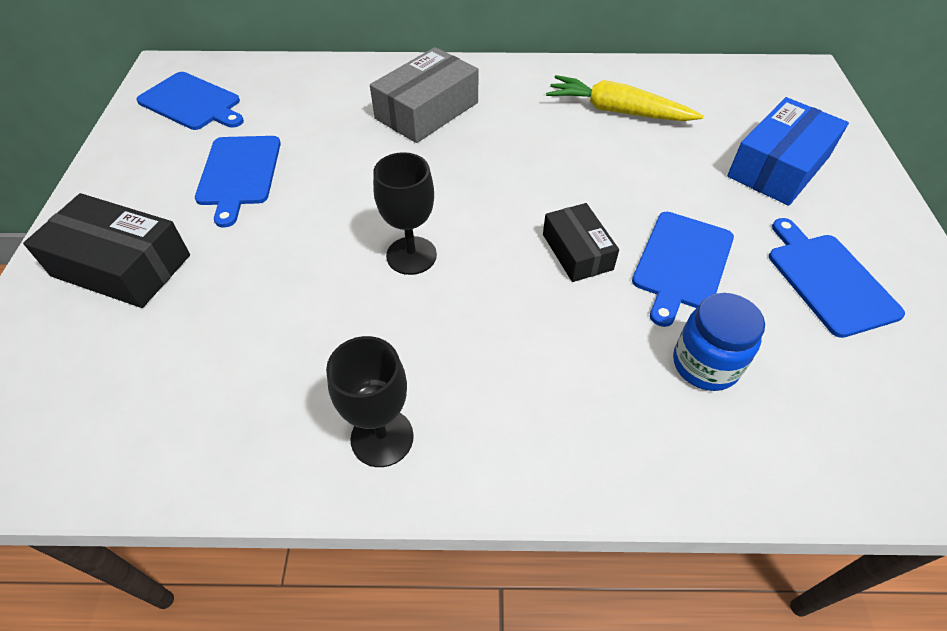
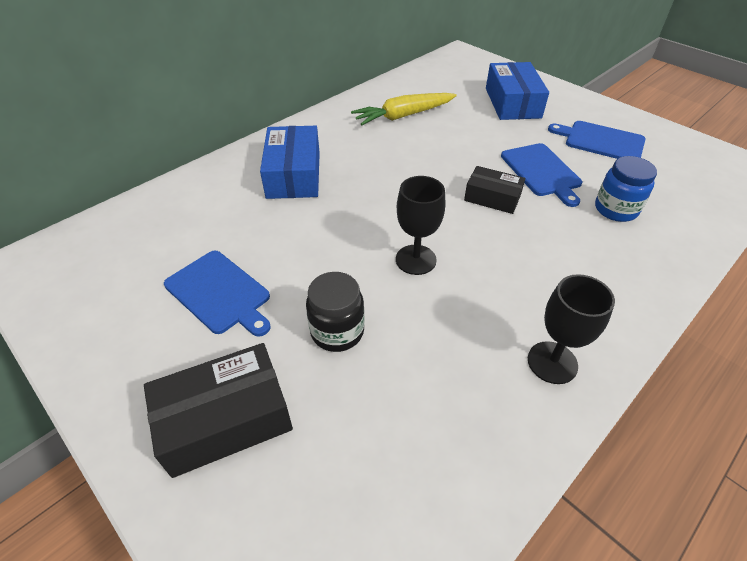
camera: 45 degrees left, 5 degrees down
(192, 102) = (92, 273): blue cutting board -> none
(267, 265) = (337, 331): none -> black jar
(427, 110) = (293, 174): grey box -> blue box

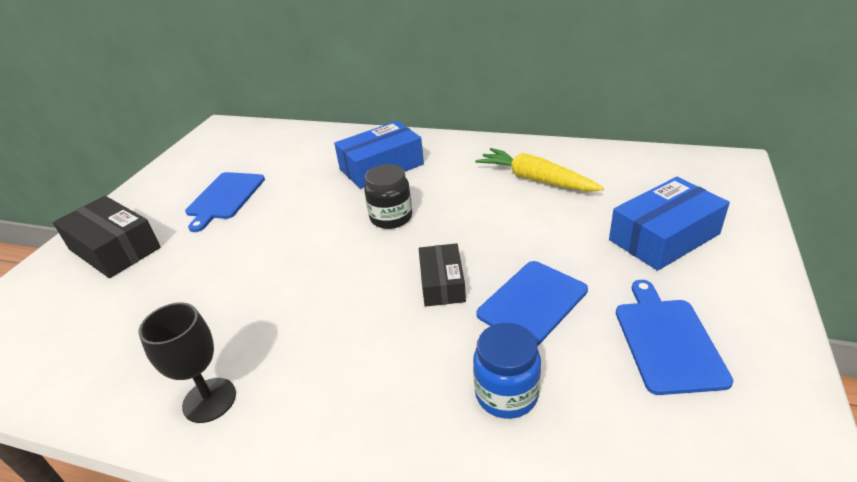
camera: 65 degrees right, 10 degrees down
(337, 331) = (206, 261): black jar -> black jar (391, 217)
(415, 260) = (310, 268): black goblet -> none

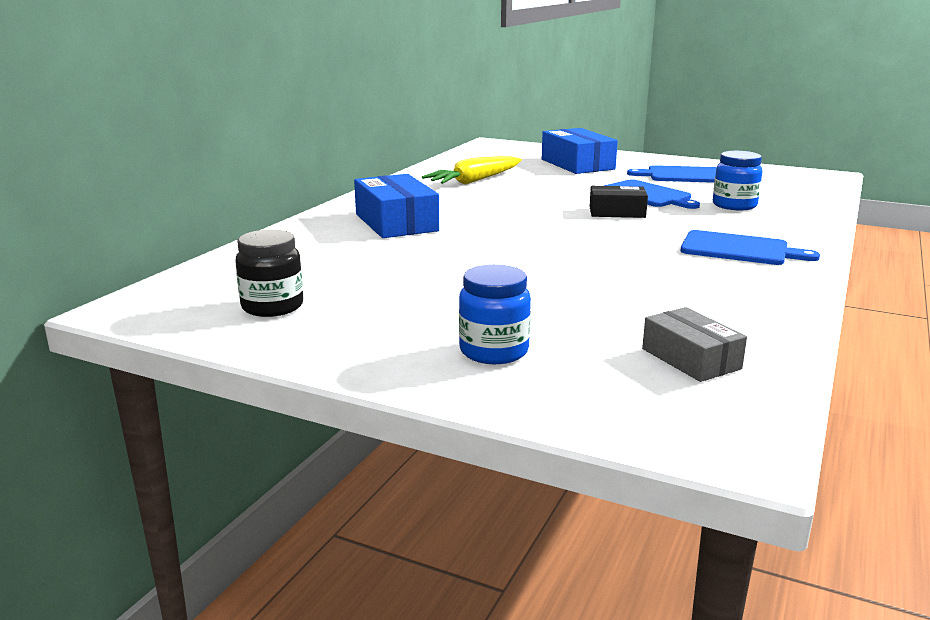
camera: 85 degrees left, 15 degrees down
(59, 339) = (691, 359): none -> grey box
(115, 248) = (494, 351): black box -> blue jar
(209, 400) = (764, 279): black goblet -> none
(225, 197) = (399, 292): blue cutting board -> blue cutting board (739, 249)
(391, 217) = (507, 222): black jar -> black jar (272, 307)

